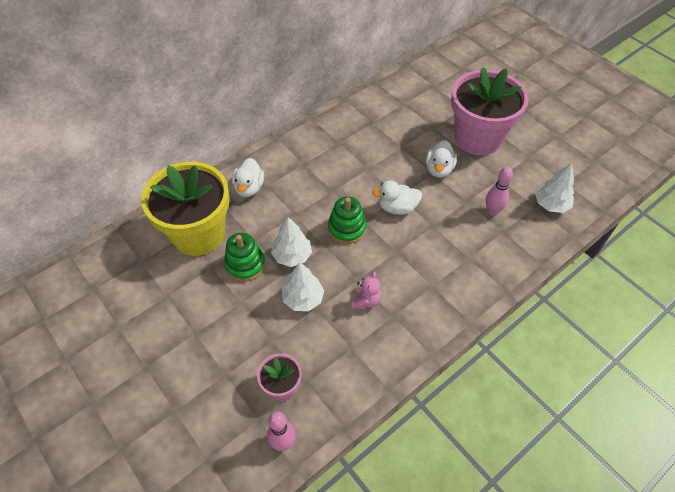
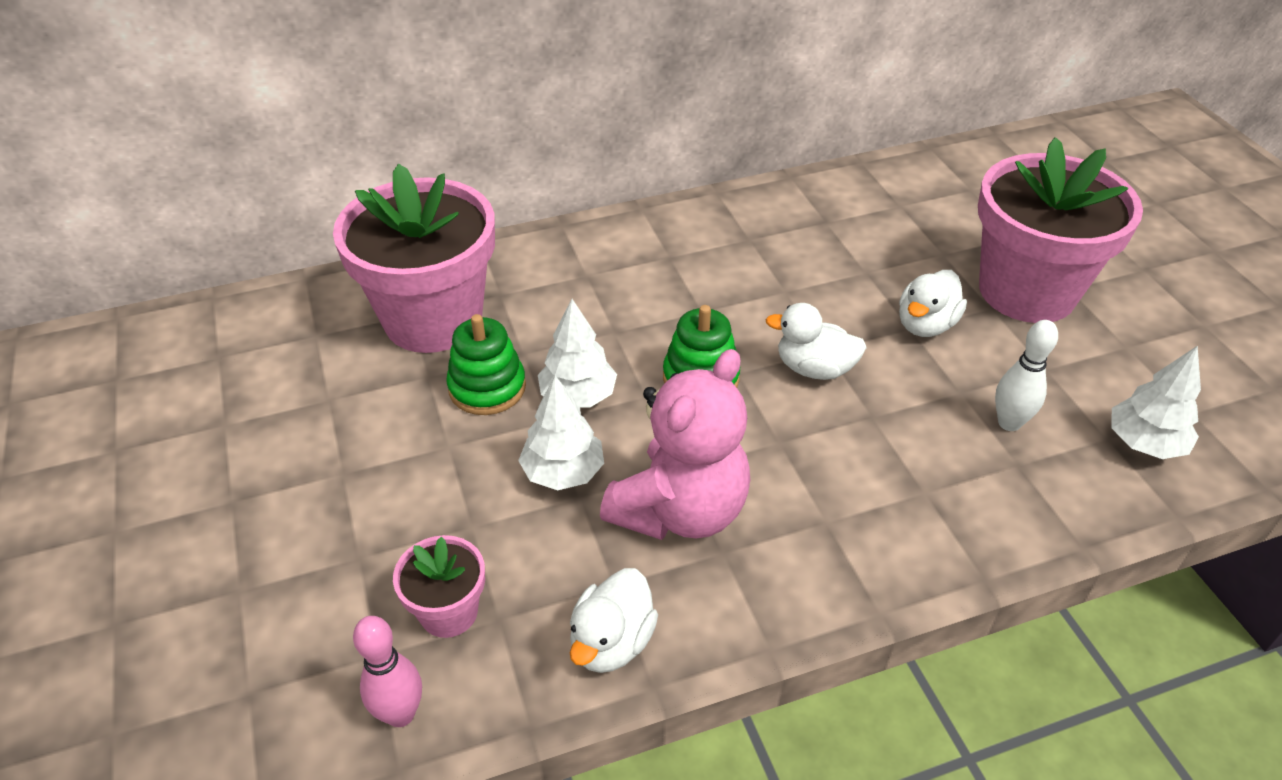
camera: 20 degrees right, 10 degrees down
(198, 234) = (433, 319): yellow flower pot -> pink flower pot
(249, 188) = (555, 271): white duck -> white duck (611, 642)
(365, 301) = (680, 510): pink teddy bear -> pink teddy bear, size x2.22
(492, 211) = (1009, 423): pink bowling pin -> white bowling pin

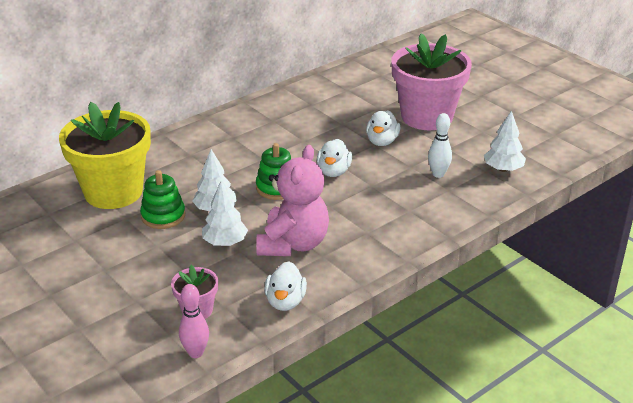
camera: 20 degrees left, 10 degrees down
(433, 319) = (113, 192): pink flower pot -> yellow flower pot
(814, 368) = (333, 171): white duck -> white duck turned 75 degrees counterclockwise

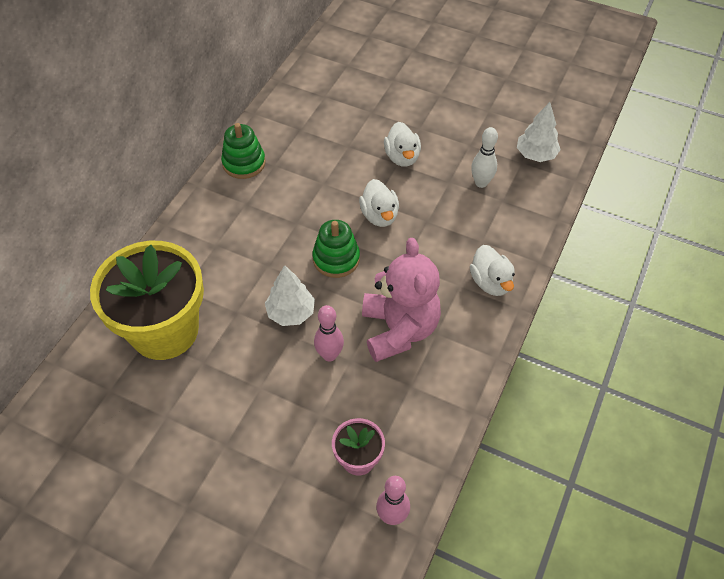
camera: 25 degrees left, 20 degrees up
(163, 216) = (241, 344): green stacking toy -> green stacking toy (244, 163)
(225, 242) = (329, 355): white tree -> pink bowling pin
(285, 301) = (437, 409): white duck -> white duck (490, 282)
(427, 117) = (425, 108): pink flower pot -> none

